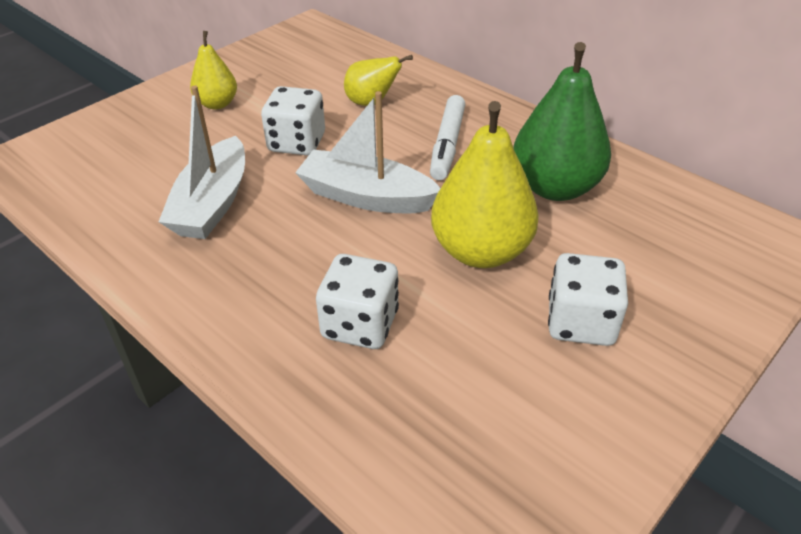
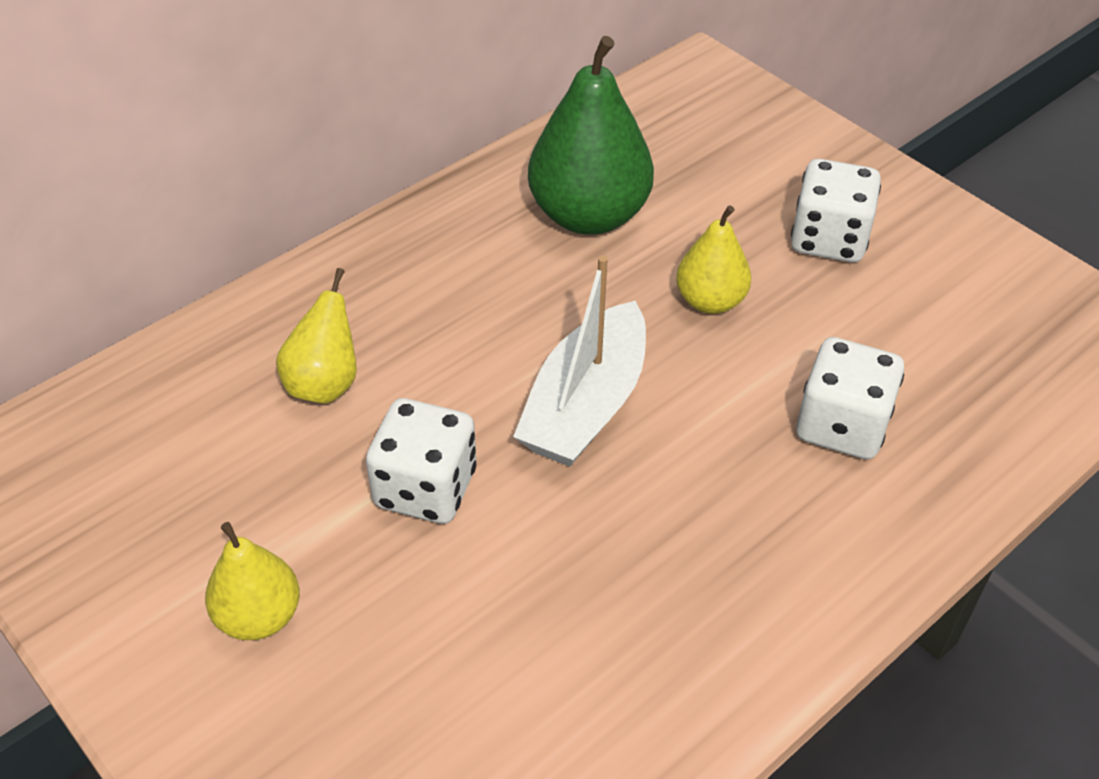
camera: 85 degrees left, 5 degrees up
(212, 203) = (580, 602): white boat -> none
(447, 145) = (470, 305): white marker -> none
(480, 251) = (710, 301): yellow pear -> yellow pear, size x0.56

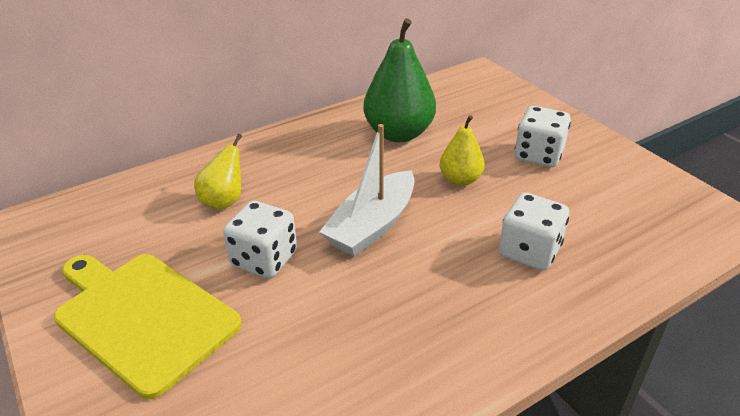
camera: 10 degrees right, 10 degrees down
(259, 616) = (142, 317): yellow pear -> yellow cutting board

